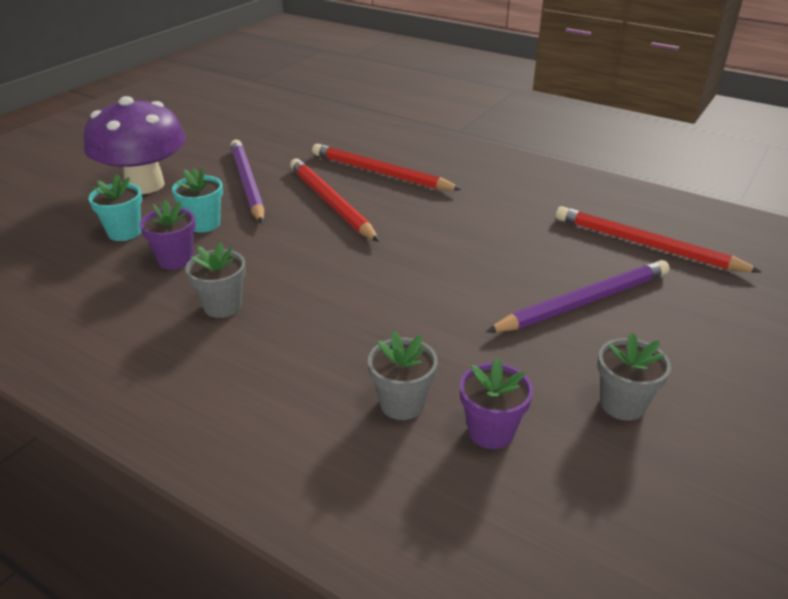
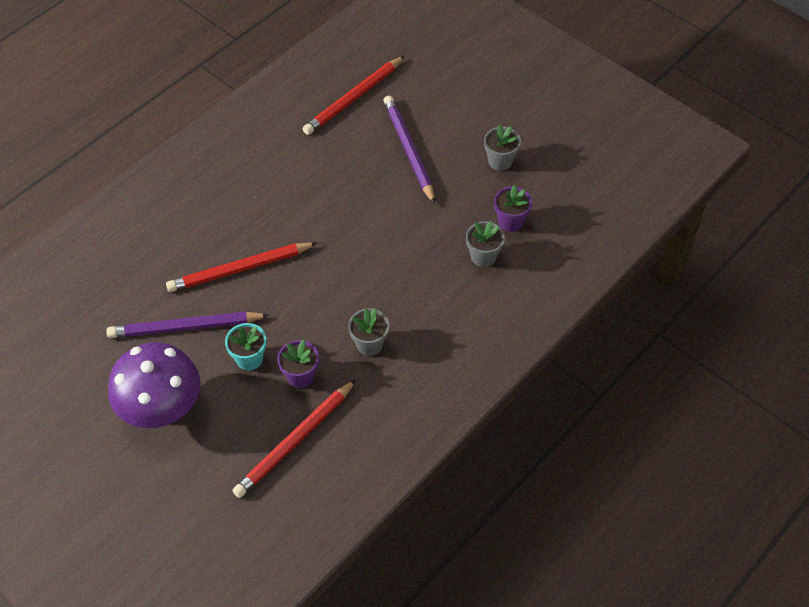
camera: 80 degrees left, 20 degrees up
(124, 232) = (247, 416): turquoise flower pot -> none
(380, 173) = (197, 229): red pencil -> red pencil (295, 441)

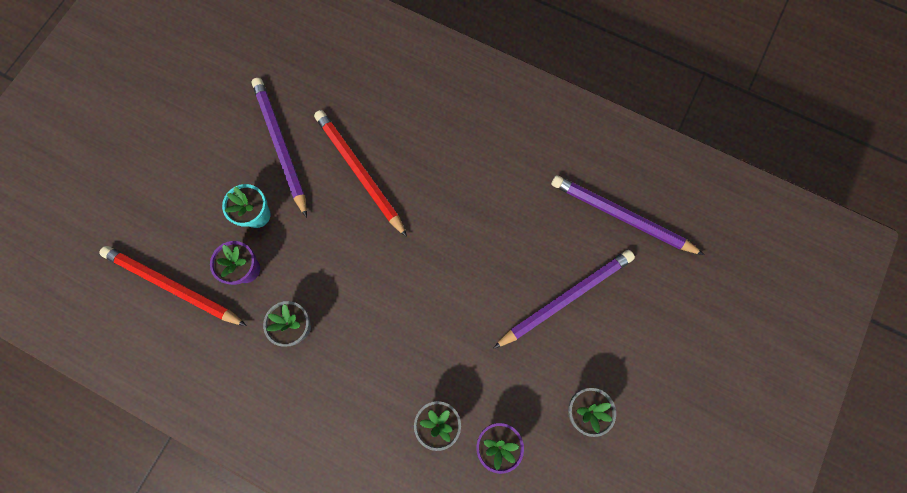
camera: 75 degrees right, 20 degrees up
(162, 408) = (189, 155): purple mushroom -> none
(353, 98) = (621, 216): red pencil -> purple pencil

